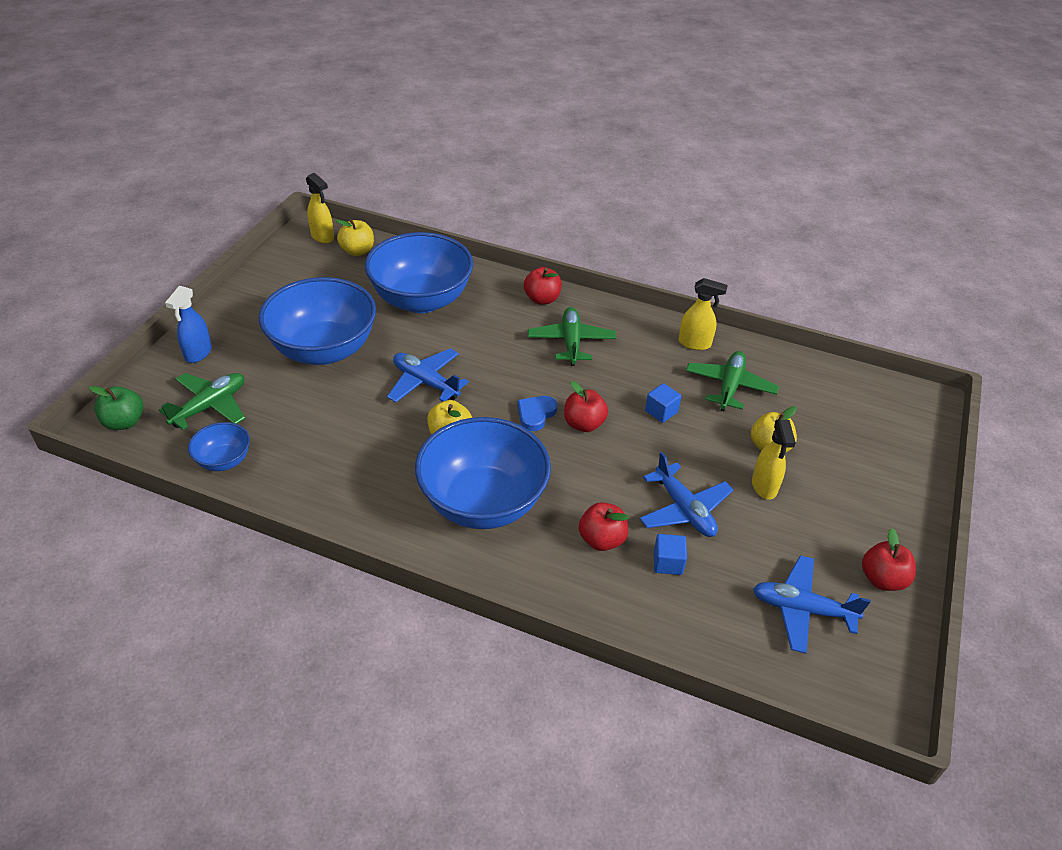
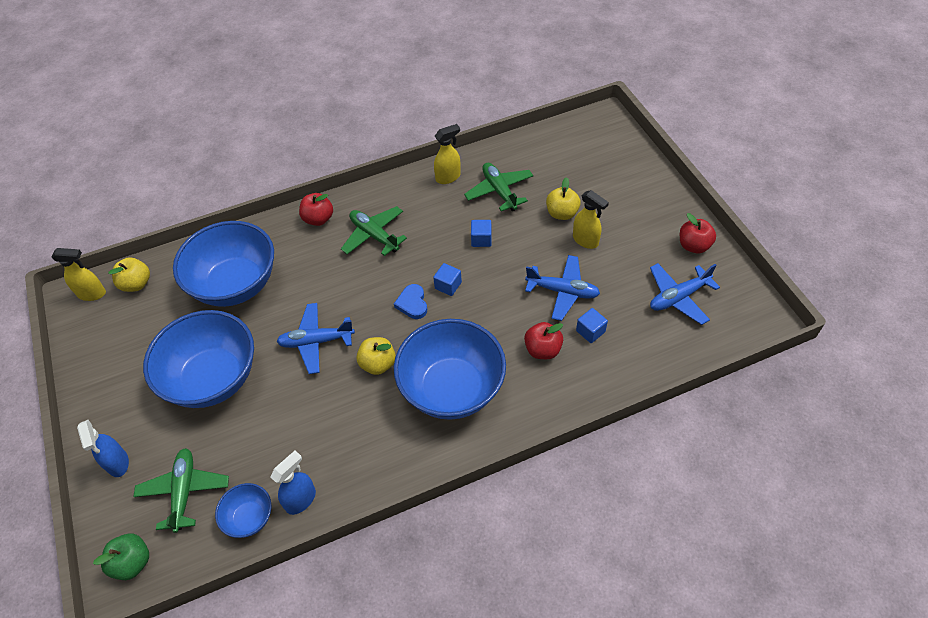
camera: 40 degrees left, 10 degrees up
(271, 480) = (301, 499): none -> blue spray bottle
(584, 424) = (448, 285): red apple -> blue cube

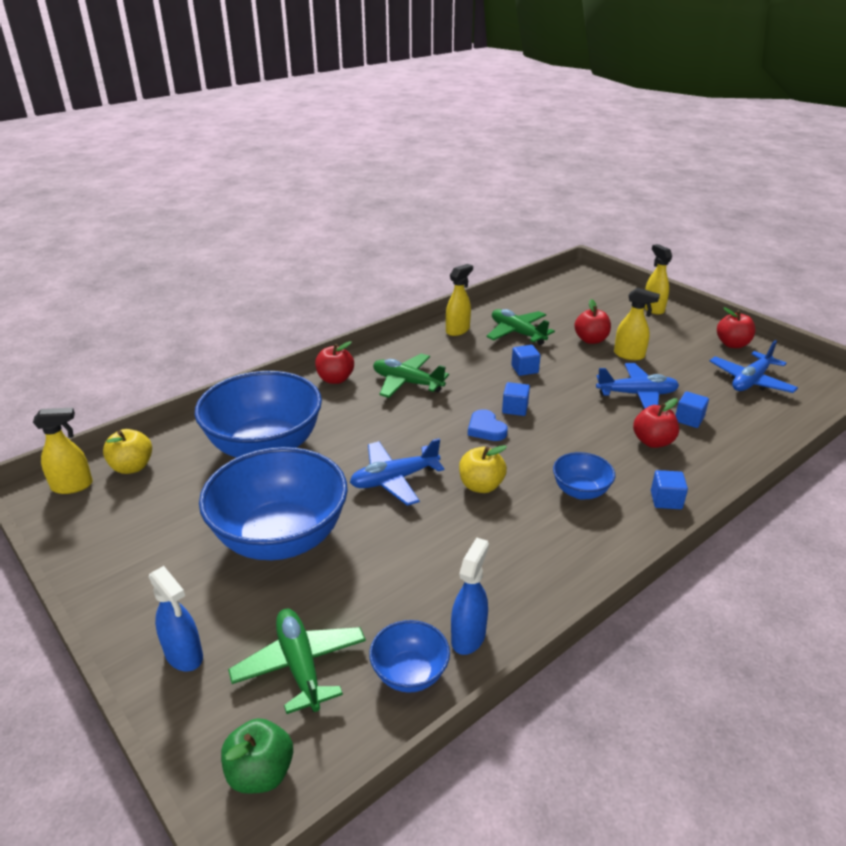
camera: 20 degrees left, 20 degrees down
(452, 388) = (580, 491): blue bowl -> blue bowl, size x0.47
(515, 414) = (666, 500): none -> blue cube
(562, 213) = (591, 340): yellow apple -> red apple
(647, 181) = (653, 309): none -> yellow spray bottle

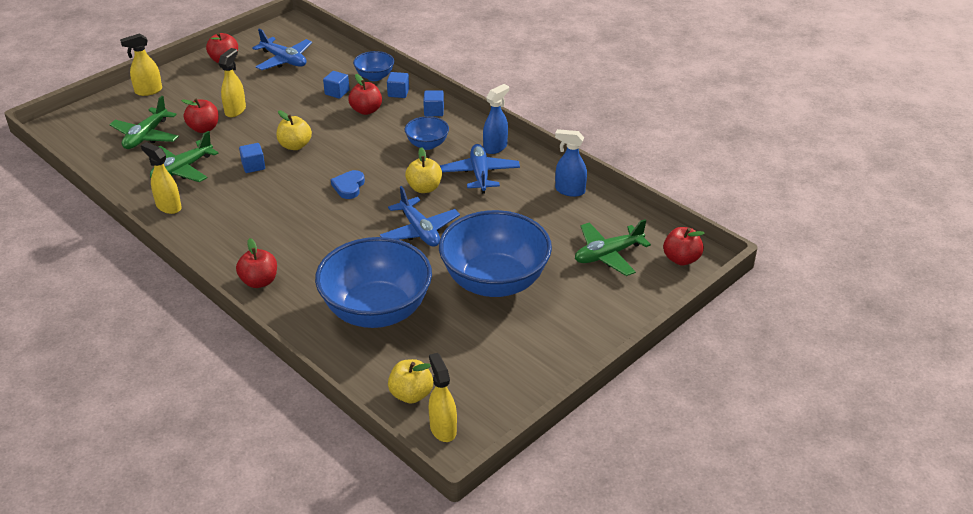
camera: 95 degrees left, 5 degrees up
(184, 655) = (613, 307): blue spray bottle -> blue spray bottle (495, 147)
(260, 773) = (681, 259): green apple -> red apple
(407, 383) = (271, 234): green plane -> green plane (146, 136)
(410, 673) = (602, 211): blue bowl -> blue bowl (374, 77)
(486, 429) = (349, 186): blue heart -> blue heart turned 135 degrees clockwise
(515, 408) = (318, 172): blue cube -> blue cube (398, 93)
(565, 393) = (295, 145): none -> yellow apple
(637, 394) = (300, 112): blue plane -> blue plane (480, 174)

